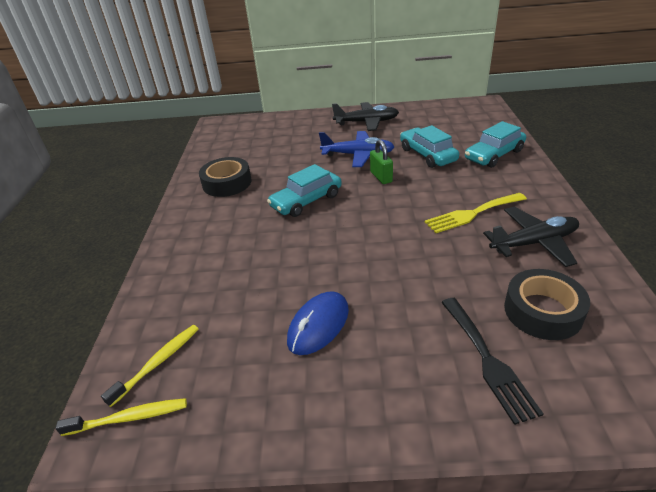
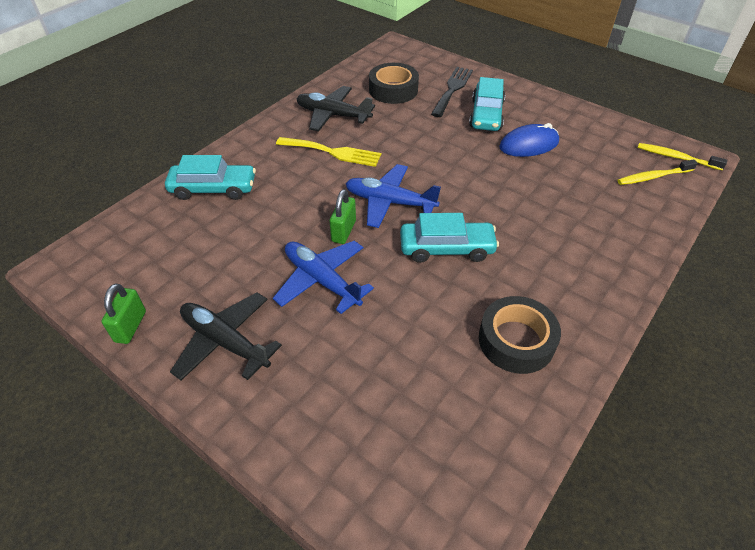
camera: 145 degrees left, 10 degrees up
(377, 205) = (389, 202): none -> blue plane
(413, 108) = (130, 326): none -> green padlock
(427, 155) = (261, 229): turquoise car -> turquoise car (486, 115)

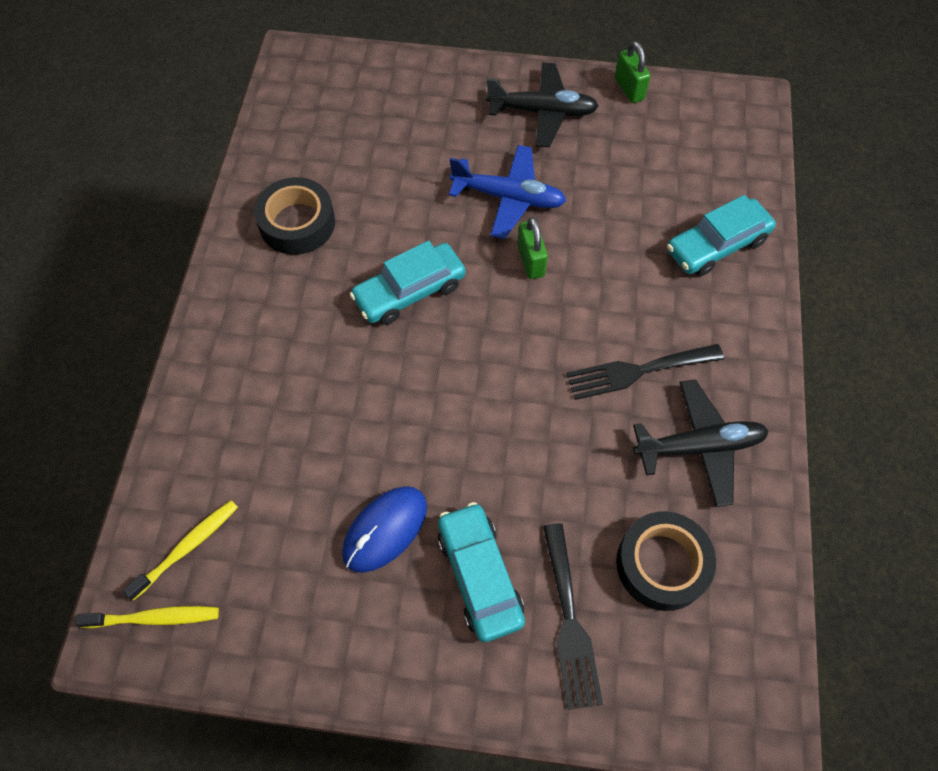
camera: 150 degrees right, 15 degrees up
(333, 152) = (637, 371): yellow fork -> black fork
(389, 202) = (509, 324): blue plane -> none

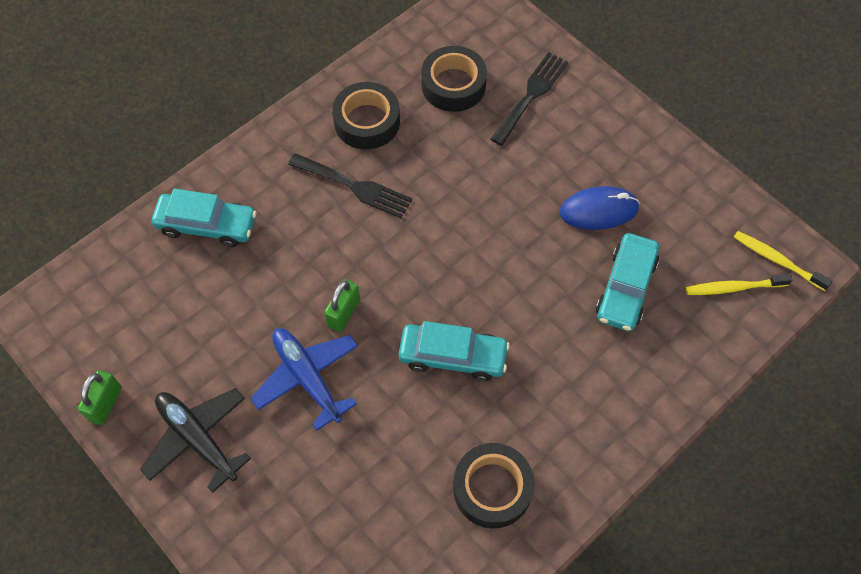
camera: 140 degrees left, 0 degrees up
(479, 575) = (561, 149): turquoise car -> turquoise car (625, 288)
(699, 446) = (367, 121): black plane -> black tape

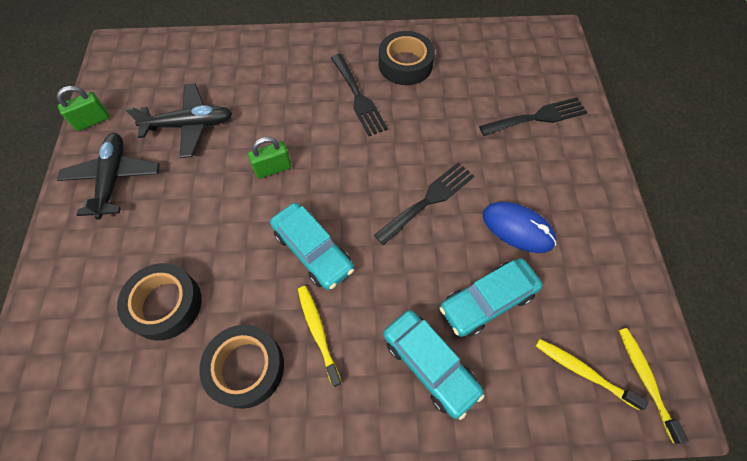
camera: 40 degrees right, 0 degrees up
(207, 225) = (250, 62): turquoise car -> turquoise car (430, 365)
(216, 333) = (190, 125): none -> black plane
(307, 378) = (210, 192): blue plane -> none
(453, 85) = (486, 77): black tape -> black tape (165, 304)
(507, 239) = (428, 200): none -> black fork
(521, 416) = (318, 332): none -> yellow toothbrush

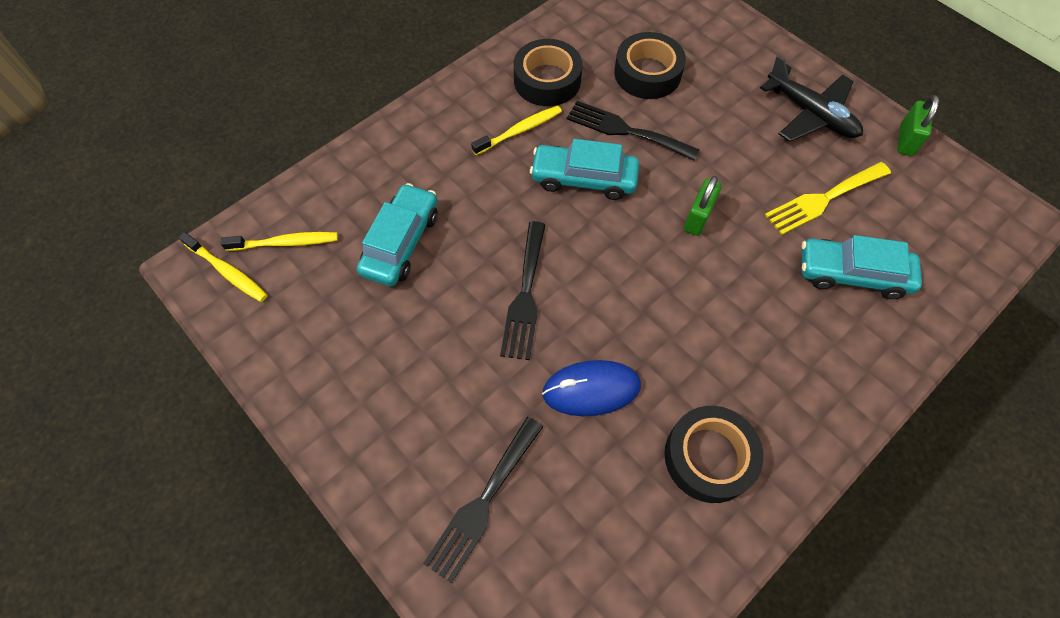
camera: 140 degrees right, 0 degrees up
(190, 125) = (823, 199): black plane -> yellow fork
(318, 332) = (519, 131): yellow toothbrush -> yellow toothbrush turned 60 degrees counterclockwise
(358, 97) = (709, 360): black fork -> black fork (625, 130)
(430, 365) = (415, 167): turquoise car -> turquoise car (852, 274)
(517, 228) = (415, 330): blue mouse -> blue mouse (591, 389)

